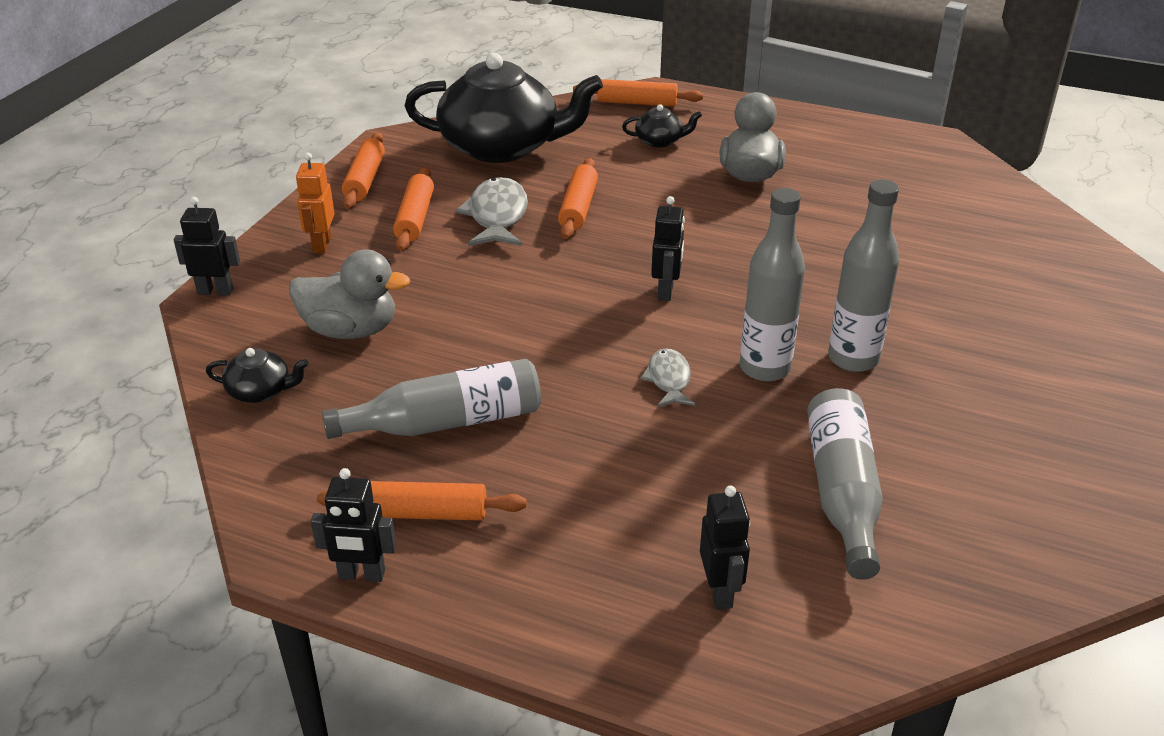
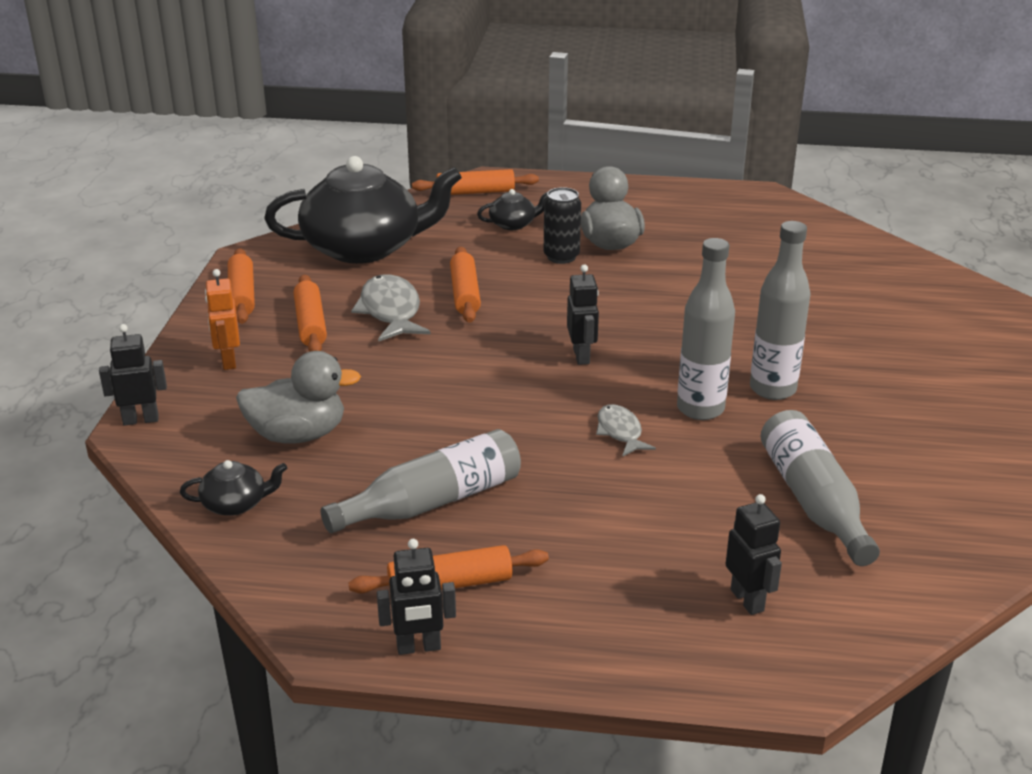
camera: 15 degrees left, 5 degrees down
(693, 182) = (561, 257): none -> black can

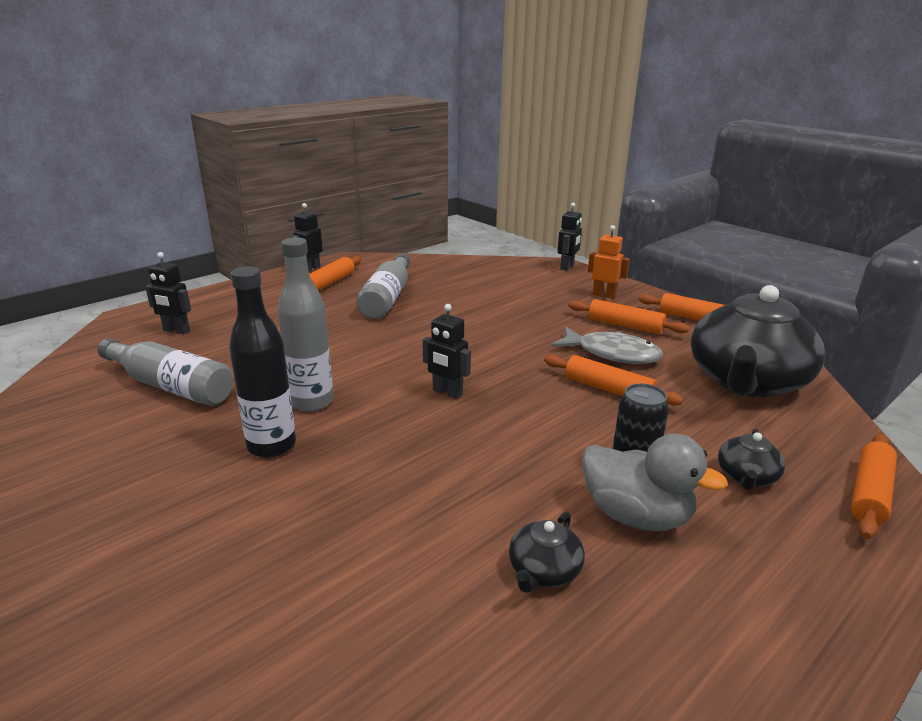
camera: 130 degrees right, 5 degrees down
(235, 504) = (462, 266): black teapot -> black teapot (544, 571)
(298, 435) = (497, 290): grey duck -> none
(620, 432) = (345, 364): grey fish -> none
(772, 389) = (271, 446): grey bottle -> black bottle

